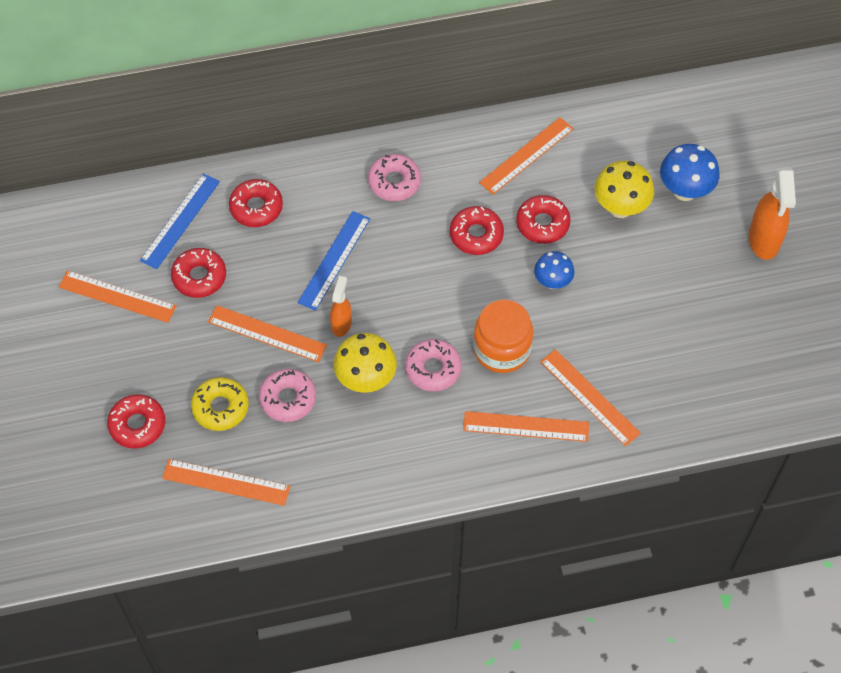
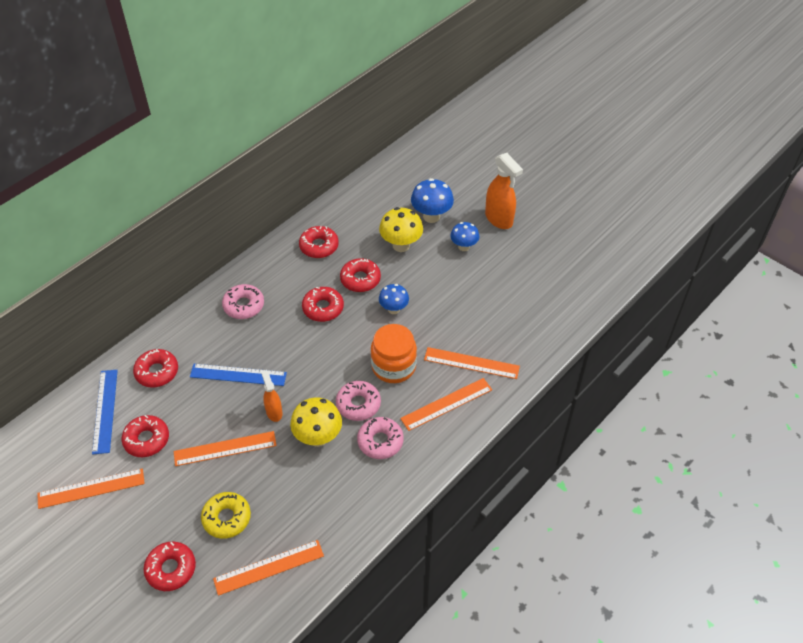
camera: 35 degrees left, 10 degrees down
(288, 399) = (272, 482): pink donut -> pink donut (380, 441)
(334, 260) = (238, 375): blue ruler -> blue ruler turned 75 degrees counterclockwise
(526, 155) = (319, 246): orange ruler -> red donut
(693, 252) = (464, 247): none -> blue mushroom

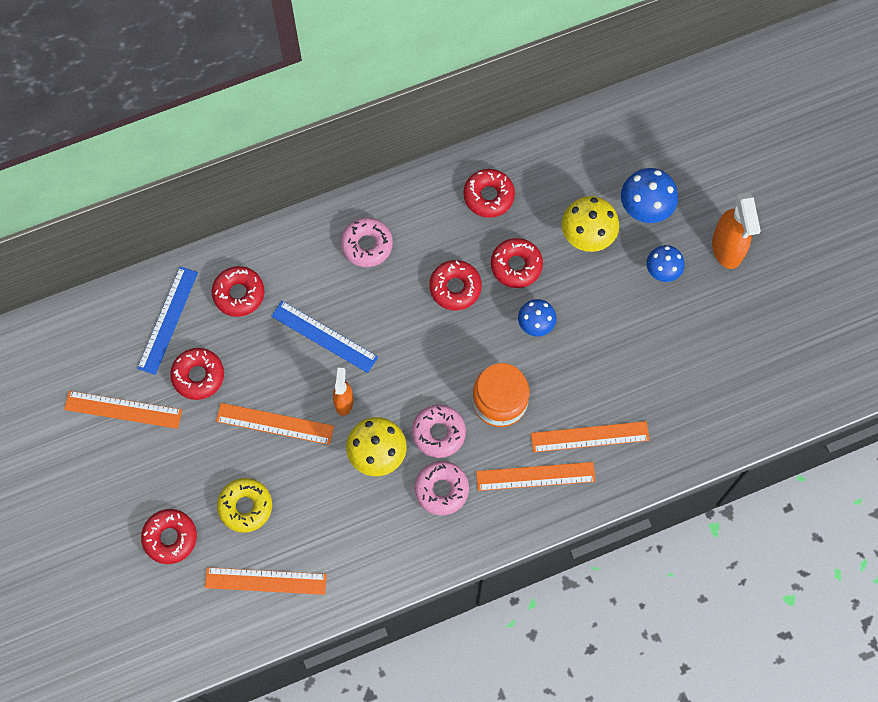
camera: 25 degrees right, 20 degrees up
(471, 363) = (590, 436): orange ruler -> orange ruler turned 45 degrees counterclockwise

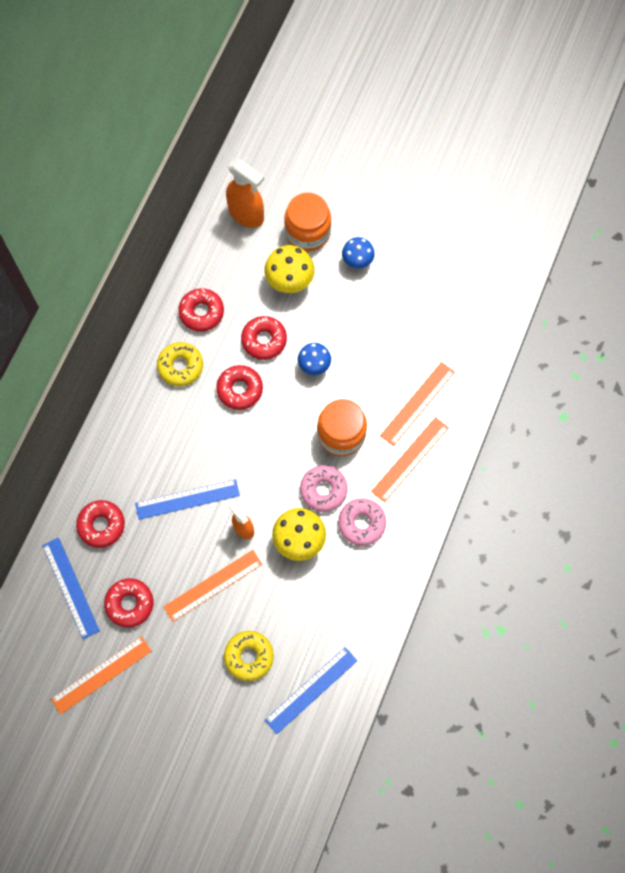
camera: 45 degrees left, 0 degrees up
(170, 538) = (220, 725): red donut -> none
(265, 581) = (311, 690): orange ruler -> blue ruler
(367, 245) = (154, 415): pink donut -> none
(427, 225) = (180, 366): none -> yellow donut
(645, 209) = (307, 232): blue mushroom -> orange jar
(727, 249) = (382, 212): orange spray bottle -> orange spray bottle (246, 215)

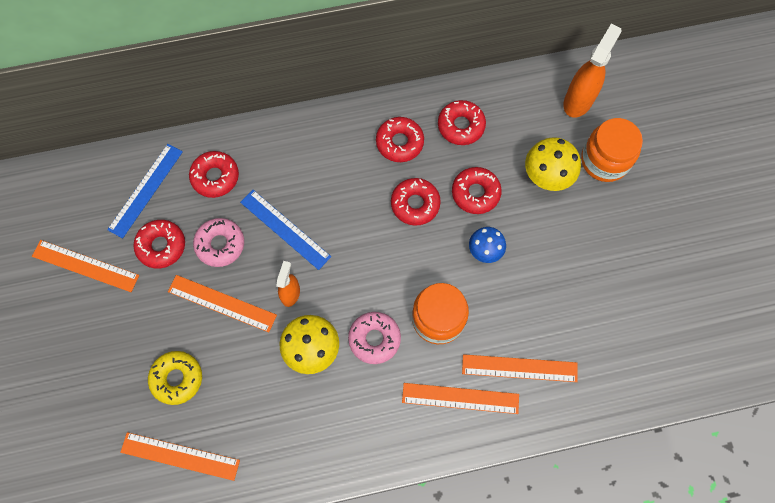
camera: 55 degrees right, 0 degrees up
(180, 366) = (399, 142): yellow donut -> red donut
(246, 215) = (578, 100): orange spray bottle -> orange spray bottle turned 150 degrees counterclockwise
(311, 690) = (180, 456): blue ruler -> orange ruler
(357, 261) = (612, 221): blue mushroom -> none
(361, 523) = (367, 395): pink donut -> pink donut (220, 244)

